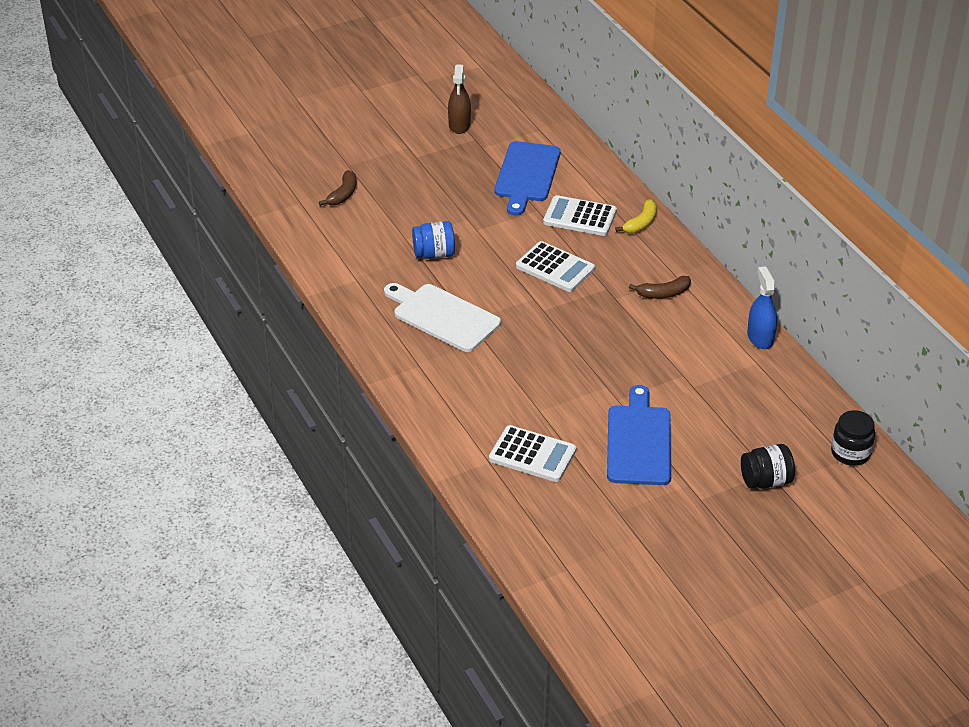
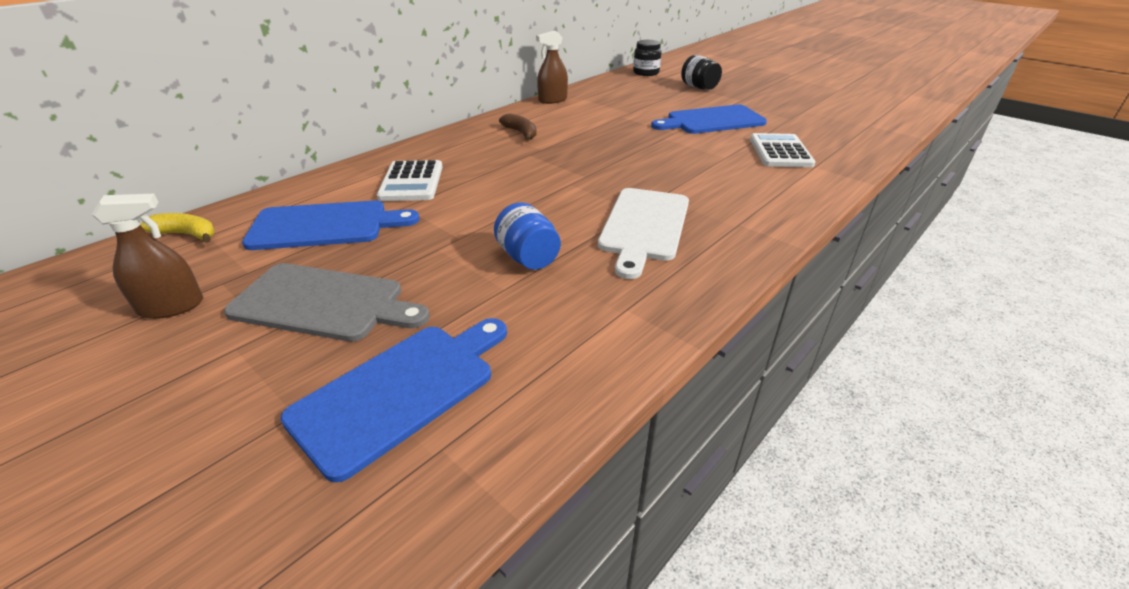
camera: 110 degrees left, 5 degrees down
(343, 194) = (401, 391): brown banana -> blue cutting board
(431, 173) = (324, 303): none -> grey cutting board
(555, 268) = (511, 181): white calculator -> none
(641, 223) = (414, 153): yellow banana -> yellow banana (187, 234)
(760, 338) = (552, 100): blue spray bottle -> brown spray bottle

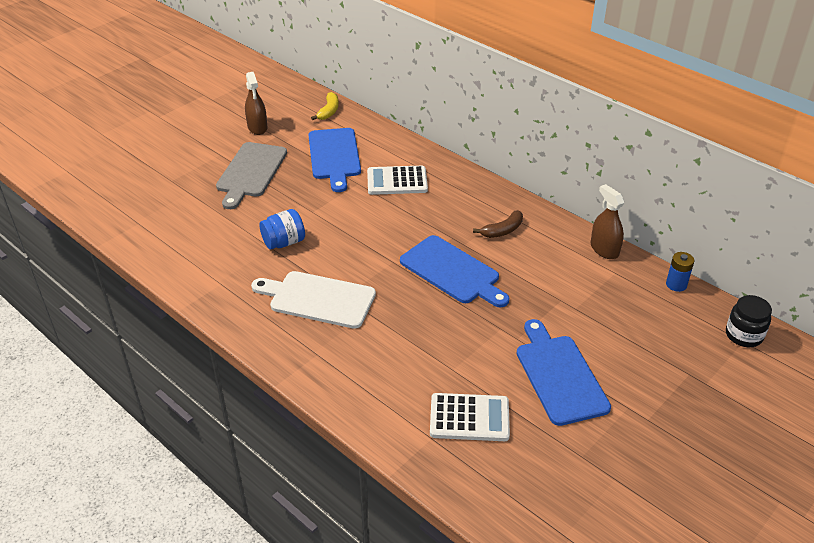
camera: 90 degrees right, 5 degrees up
(401, 391) = (177, 207): blue cutting board -> blue cutting board (452, 272)
(595, 84) = (676, 284): none -> blue battery
(699, 87) = (692, 383): black jar -> none

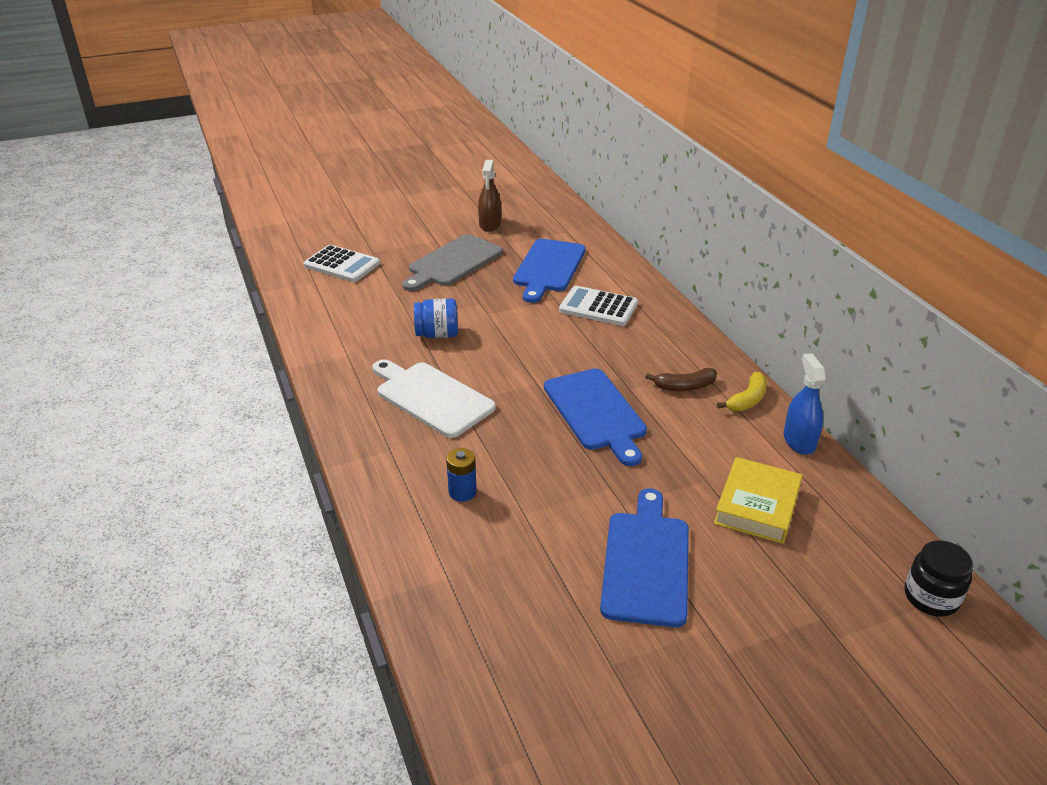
camera: 25 degrees right, 5 degrees down
(329, 111) = (573, 225): yellow banana -> yellow banana (747, 400)
(469, 418) = (505, 571): white calculator -> white calculator (342, 265)
(604, 249) = (799, 441): brown spray bottle -> blue spray bottle
(605, 308) = (757, 506): none -> yellow book
(676, 284) = (871, 508): blue battery -> blue battery (462, 492)

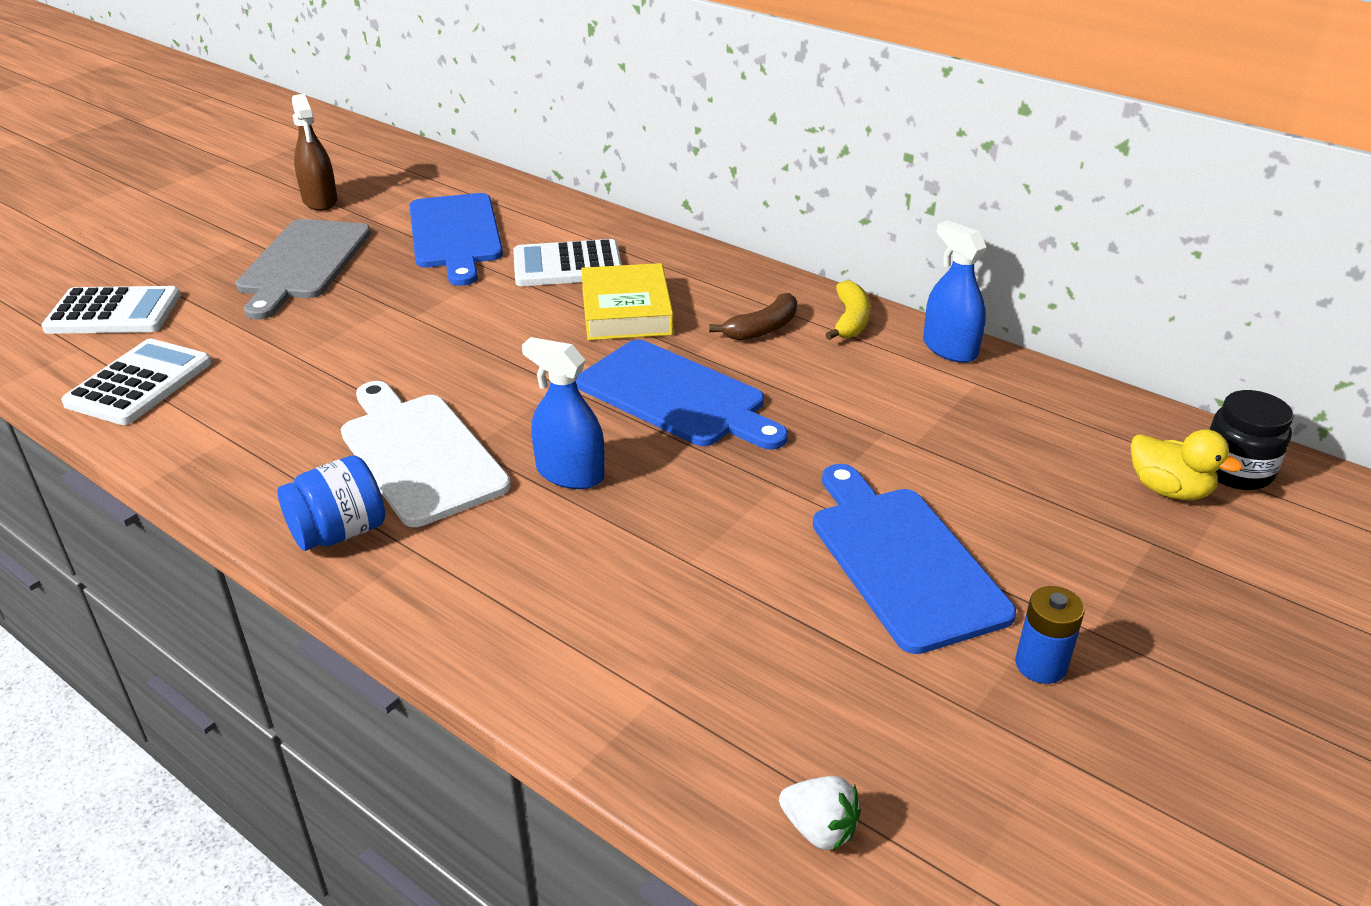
camera: 30 degrees left, 0 degrees up
(327, 310) = (139, 383): none -> white calculator
(431, 397) = (420, 454): white cutting board -> white cutting board turned 45 degrees clockwise
(437, 334) = (357, 365): blue jar -> blue jar (339, 532)
(462, 492) = (577, 567): blue battery -> blue battery (1040, 665)
(473, 683) = (819, 829): none -> white strawberry
(500, 437) = (570, 474): none -> blue spray bottle
(757, 506) = (969, 440): yellow book -> yellow book (626, 311)
(866, 590) = (1168, 490): none -> yellow duck

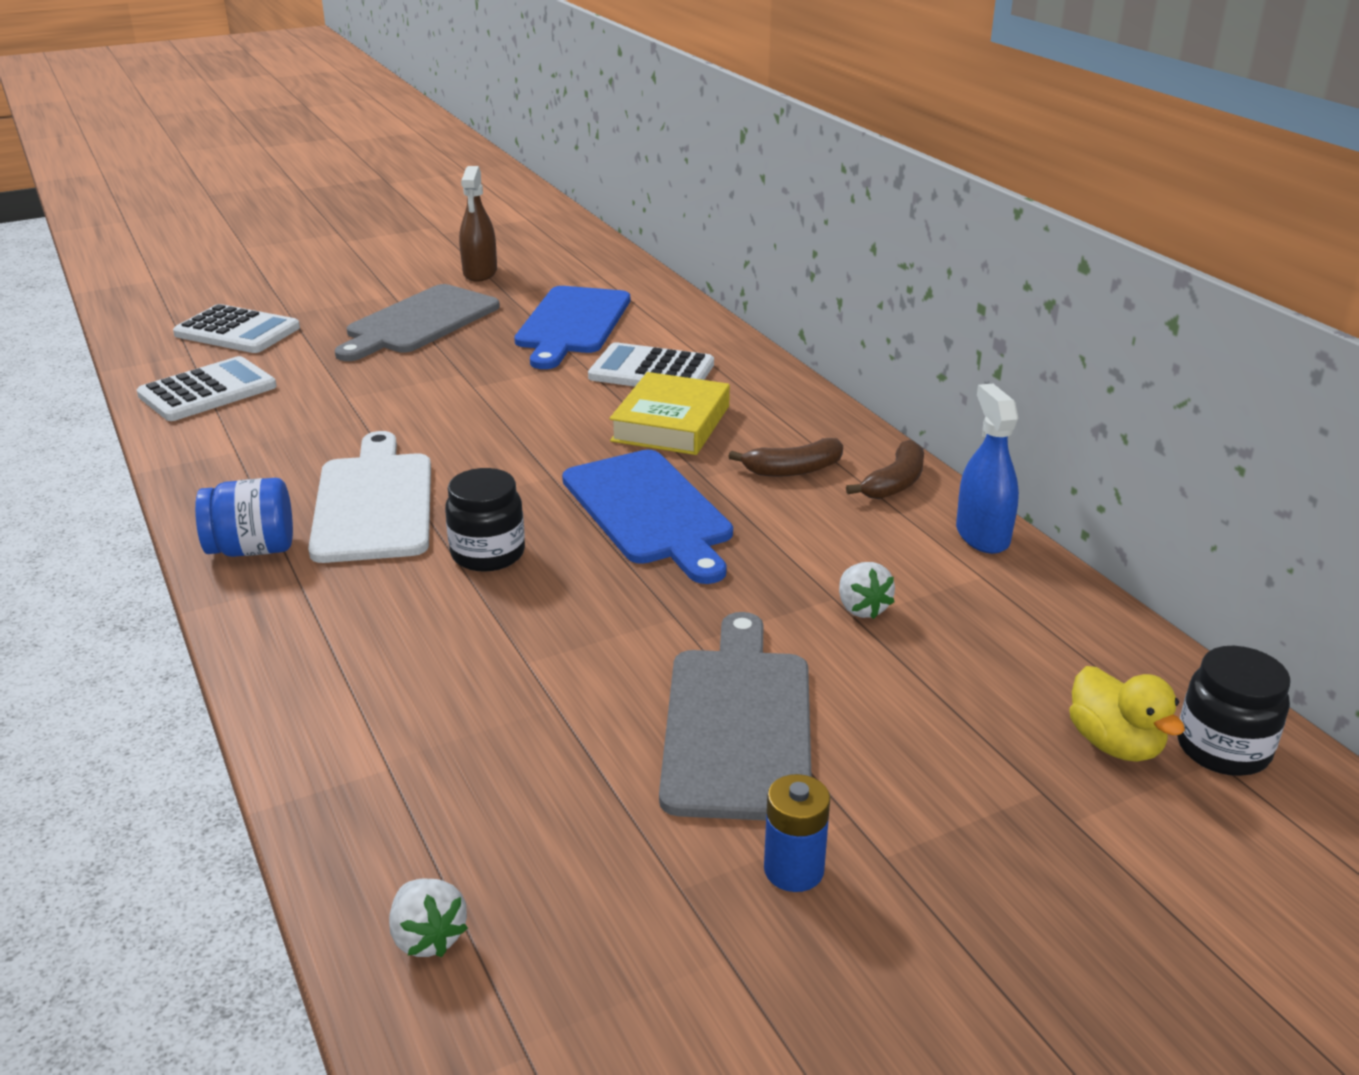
camera: 25 degrees right, 5 degrees down
(570, 474) = (488, 554): blue spray bottle -> black jar
(850, 320) = (895, 483): yellow banana -> brown banana
(903, 560) = (738, 724): blue cutting board -> grey cutting board
(913, 435) = (862, 608): none -> white strawberry

